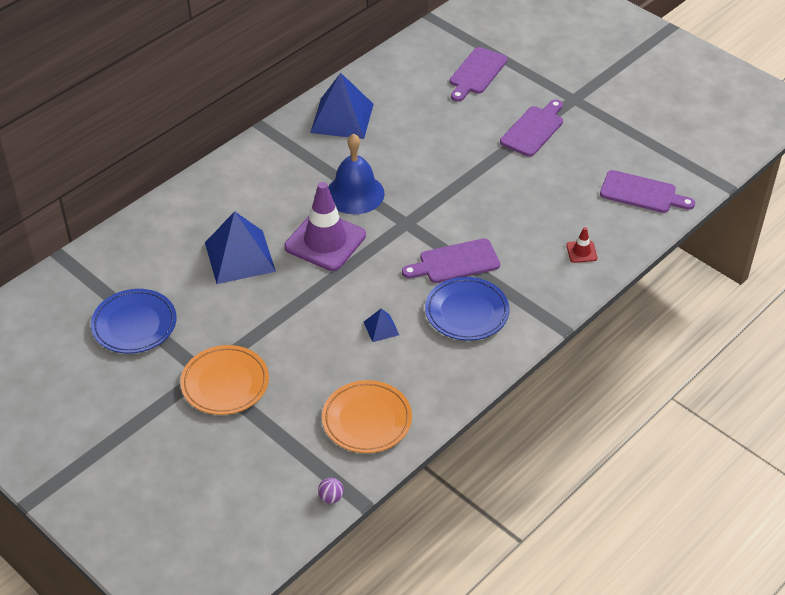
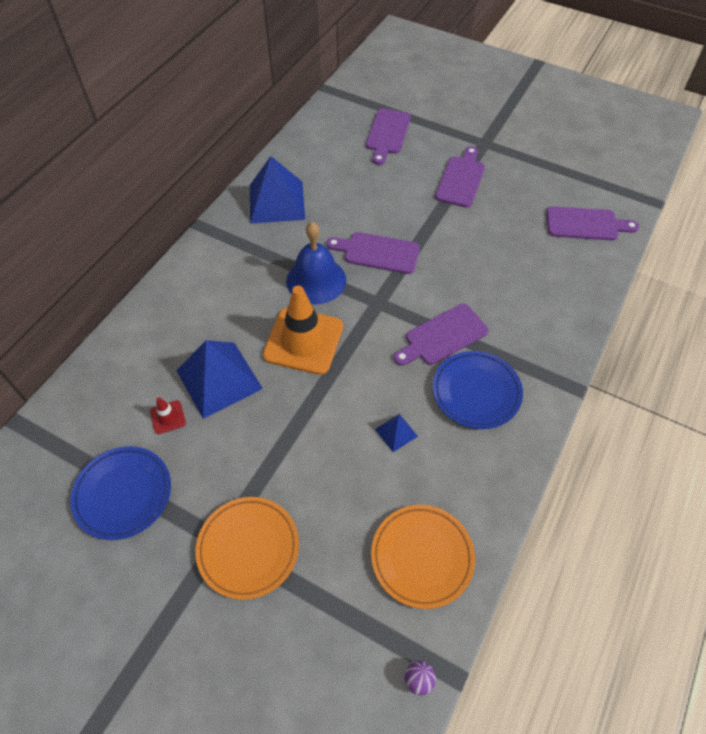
camera: 15 degrees left, 10 degrees up
(325, 241) = (303, 341): purple traffic cone -> orange traffic cone
(422, 180) = (377, 252): none -> purple cutting board
(581, 252) = (558, 297): red traffic cone -> red traffic cone (168, 417)

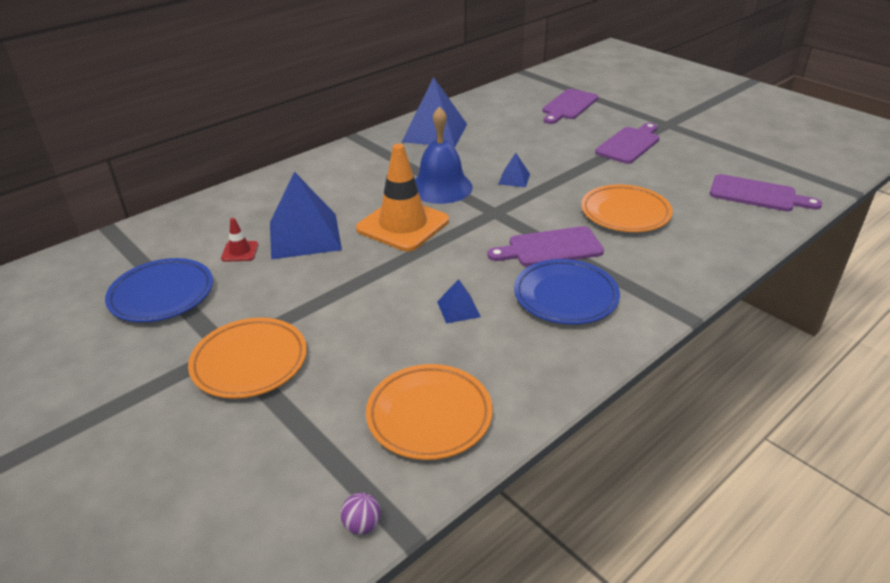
camera: 20 degrees right, 20 degrees down
(377, 252) = (514, 179): purple cutting board -> blue pyramid
(488, 275) = (625, 213): none -> orange plate

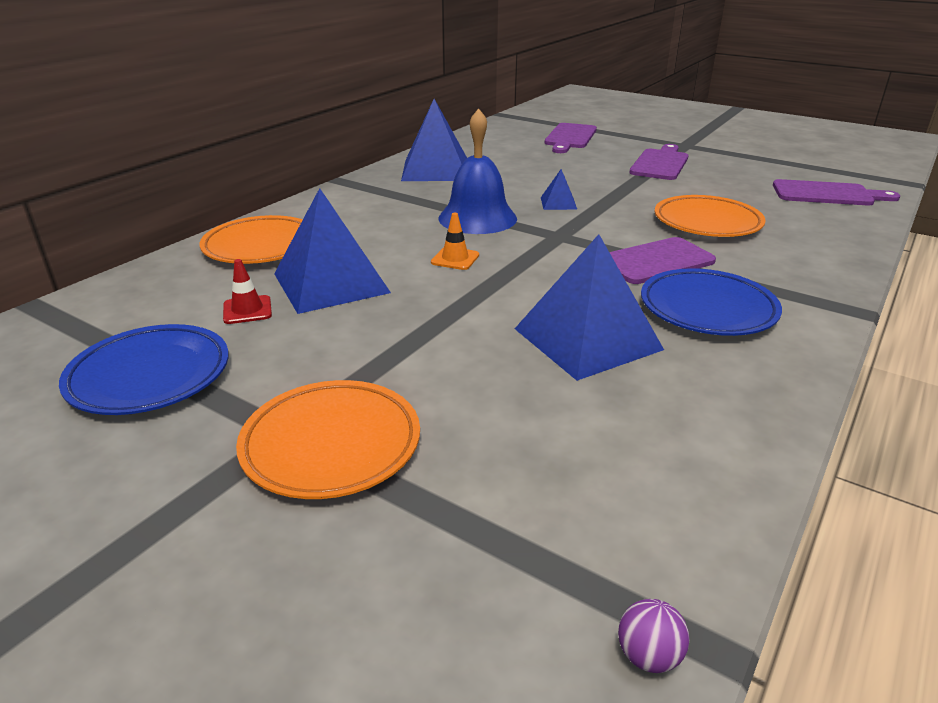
camera: 15 degrees left, 5 degrees down
(403, 225) = (455, 259): orange traffic cone -> orange traffic cone, size x0.43
(429, 416) = (639, 473): orange plate -> orange plate (261, 246)
(458, 309) = (587, 338): blue pyramid -> blue pyramid, size x2.20

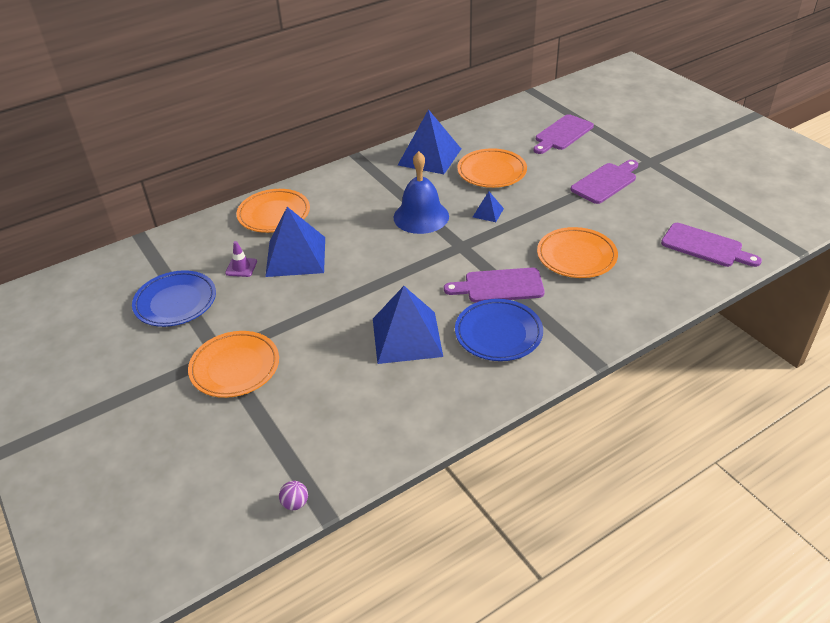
camera: 25 degrees right, 10 degrees up
(247, 310) = (241, 267): red traffic cone -> purple traffic cone
(455, 259) = (379, 253): orange traffic cone -> none
(525, 172) = (492, 172): none -> orange plate

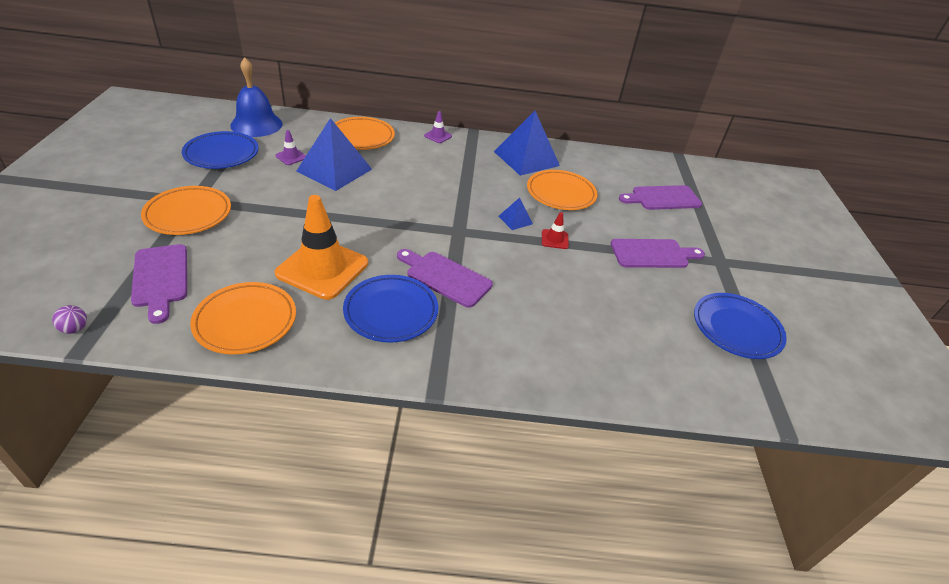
camera: 30 degrees right, 0 degrees up
(335, 177) = (438, 136): none -> purple traffic cone
(407, 337) = (322, 268): blue pyramid -> orange traffic cone
(421, 216) = (459, 194): blue bell -> blue bell (256, 124)
(532, 211) = (554, 239): none -> red traffic cone
(576, 256) = (542, 295): orange plate -> orange plate (245, 321)
(705, 246) = (682, 363): purple cutting board -> purple cutting board (160, 278)
(709, 204) = (736, 329): none -> blue plate

